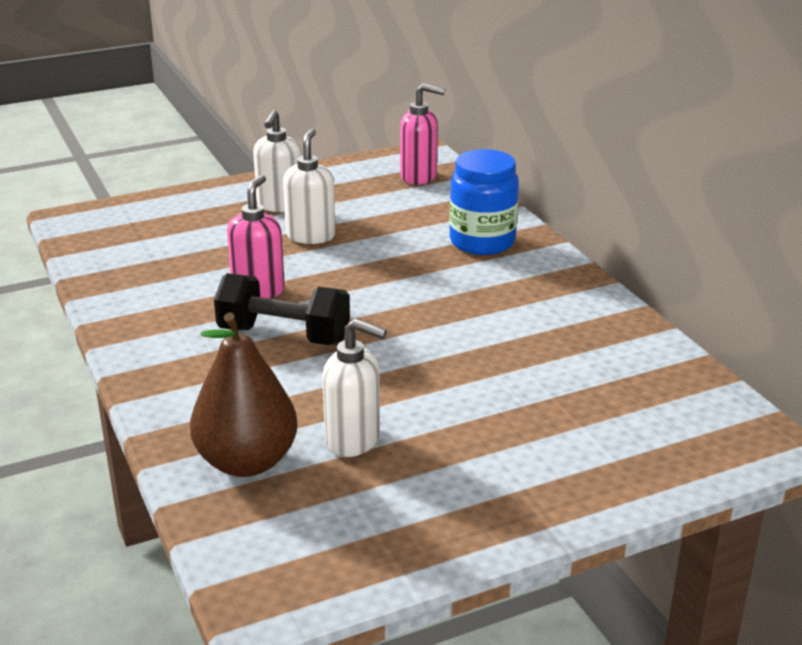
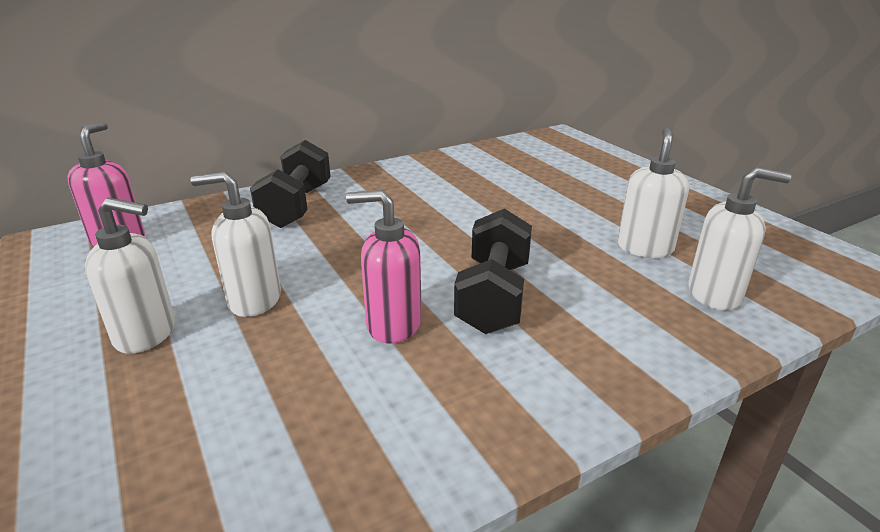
camera: 95 degrees left, 0 degrees up
(246, 462) = (715, 294): brown pear -> white soap dispenser
(482, 242) = (296, 206): blue jar -> black dumbbell

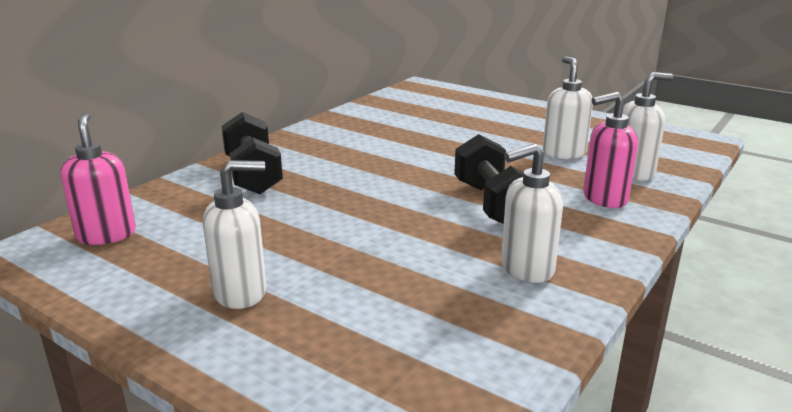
camera: 25 degrees left, 5 degrees down
(254, 300) = (306, 248): white soap dispenser -> white soap dispenser (526, 269)
(393, 325) = (440, 238): pink soap dispenser -> pink soap dispenser (604, 198)

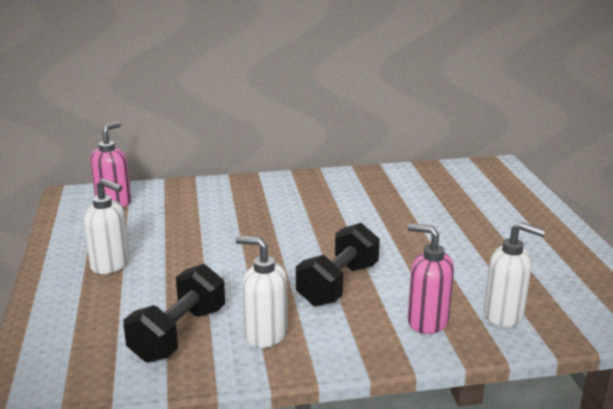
camera: 45 degrees right, 0 degrees up
(253, 175) = (240, 196): black dumbbell -> black dumbbell (179, 334)
(563, 153) = (482, 273): white soap dispenser -> none

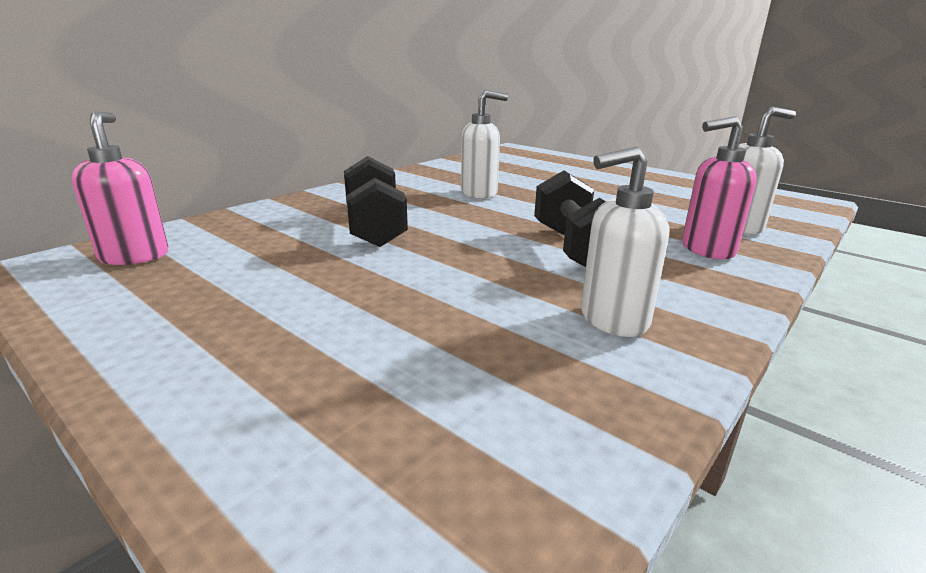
camera: 40 degrees left, 0 degrees up
(111, 265) = (249, 325): white soap dispenser -> white soap dispenser (479, 193)
(179, 334) = (517, 368): black dumbbell -> black dumbbell (375, 227)

